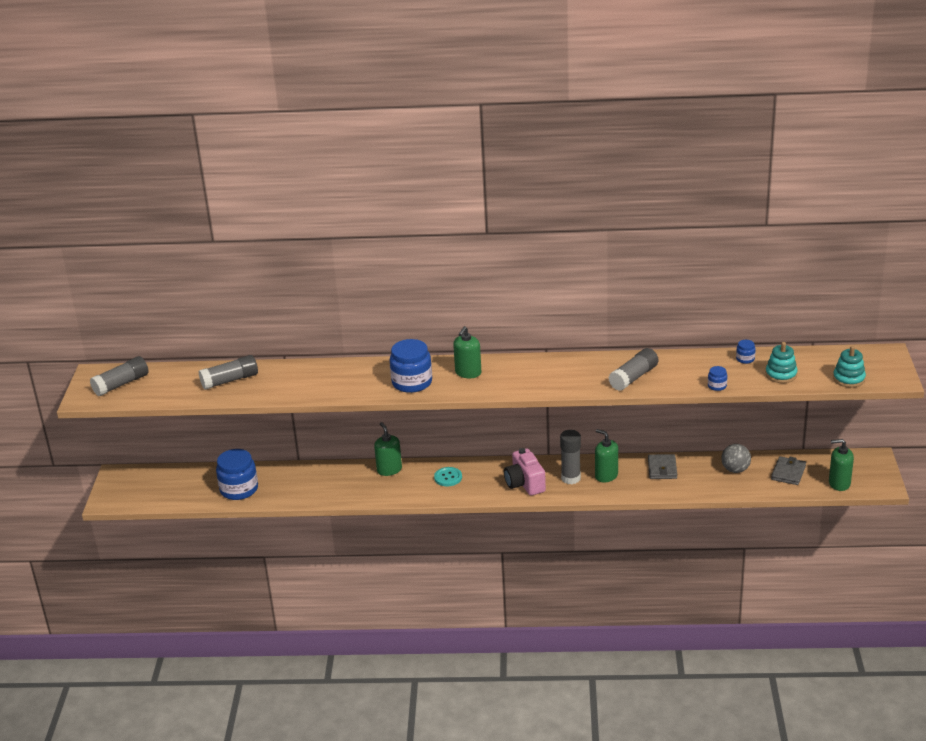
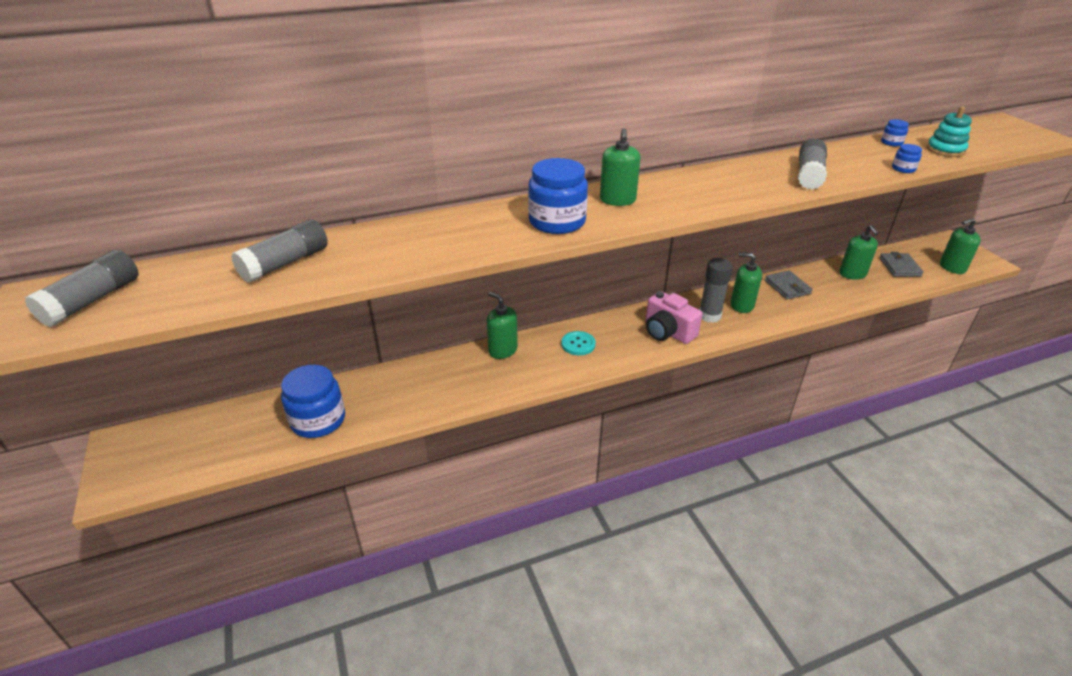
camera: 25 degrees left, 5 degrees up
(735, 470) = (852, 274): grey ball -> green soap dispenser
(849, 379) = (1009, 144): turquoise stacking toy -> none

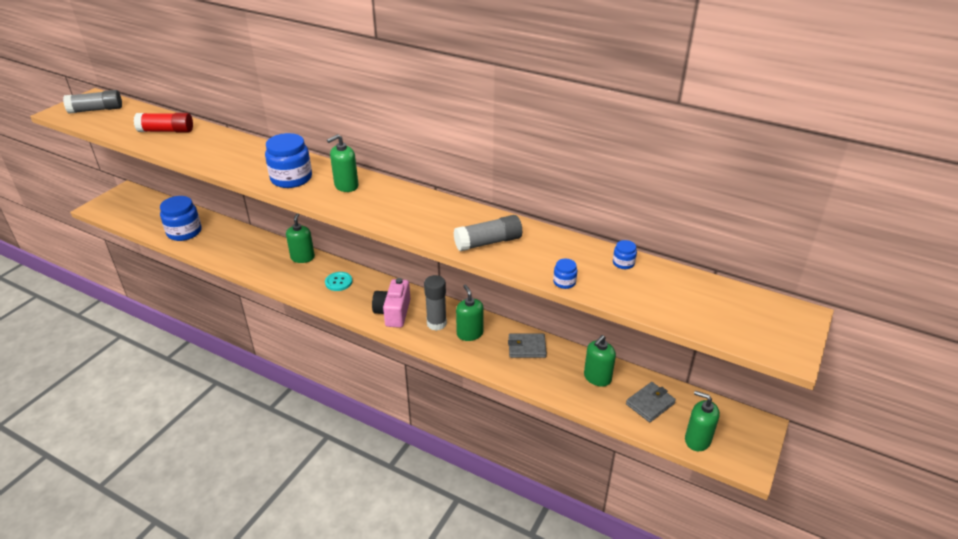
camera: 50 degrees right, 0 degrees up
(285, 263) = (166, 131): grey glue stick -> red glue stick
(787, 287) = (527, 347): grey wallet -> grey wallet turned 60 degrees clockwise
(945, 150) = (648, 295): turquoise stacking toy -> none

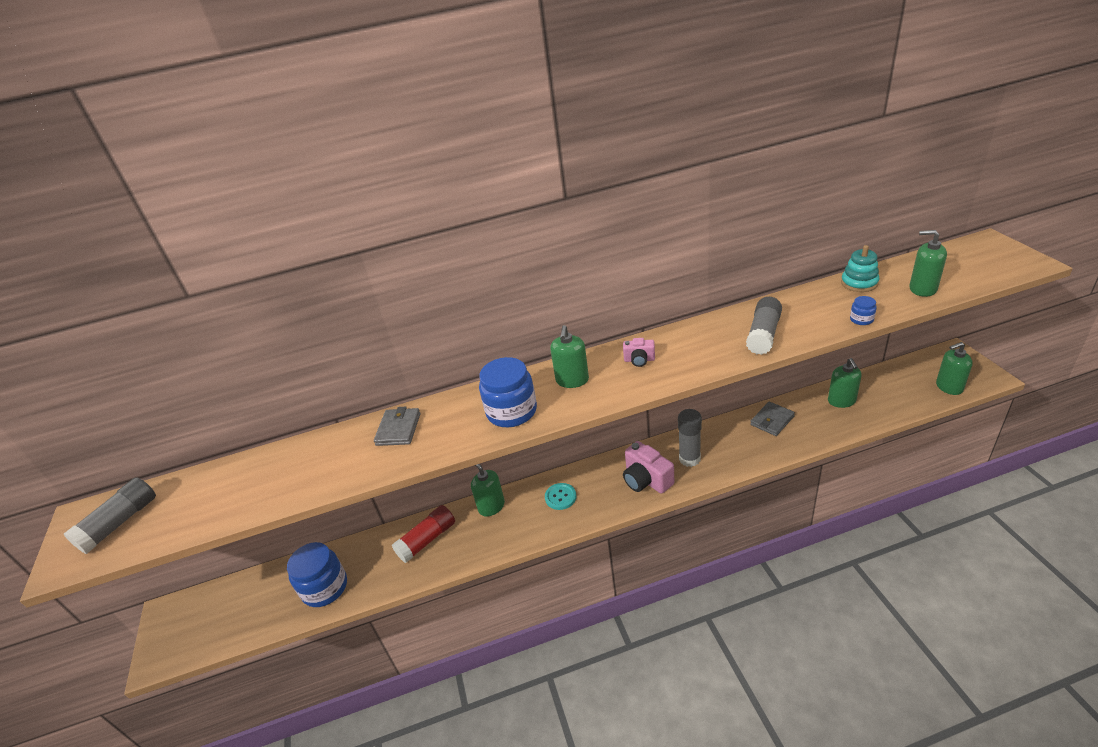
camera: 40 degrees left, 0 degrees up
(166, 131) = (273, 474): red glue stick -> red glue stick (427, 540)
(397, 202) = (639, 360): none -> pink camera
(470, 333) = (723, 445): green soap dispenser -> green soap dispenser (922, 289)
(623, 263) = (859, 283): blue jar -> turquoise stacking toy
(650, 404) = (893, 389): grey wallet -> grey wallet (398, 429)

